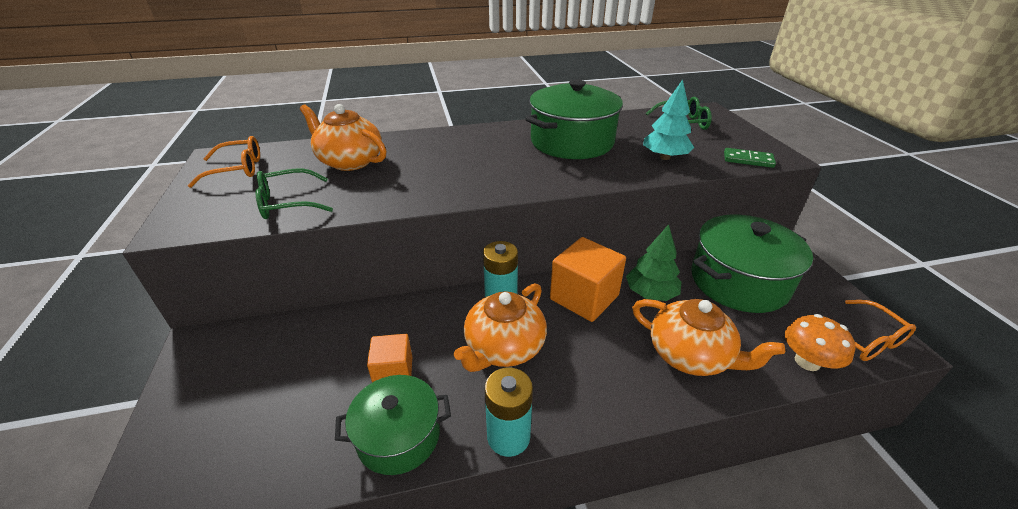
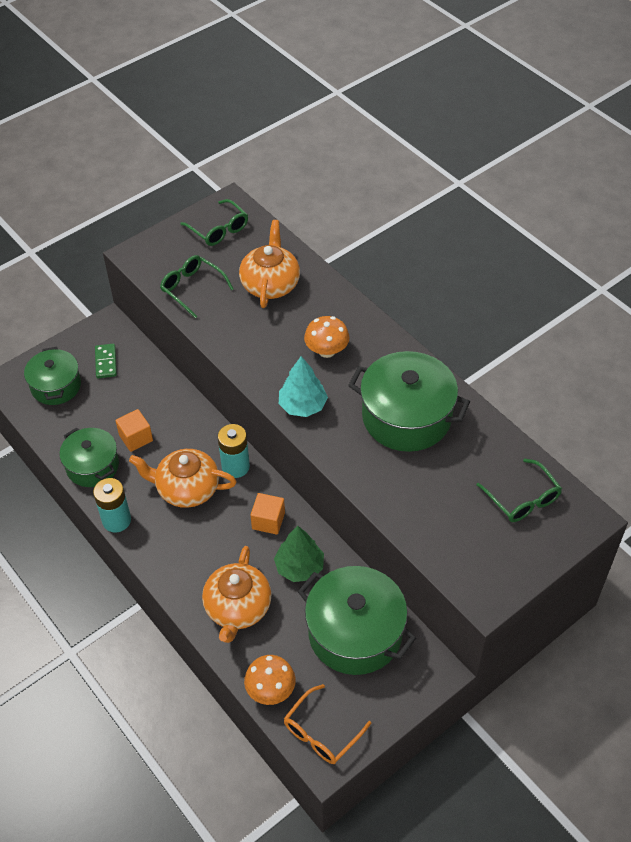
camera: 65 degrees right, 15 degrees up
(220, 437) = (56, 386): none -> green pot
(237, 169) = (219, 229): orange glasses -> green glasses
(464, 156) = (326, 351): none -> orange mushroom
(584, 297) = (268, 521): orange cube -> orange cube, size x0.60
(664, 157) = (419, 498): turquoise tree -> turquoise tree (303, 405)
(748, 160) = (457, 569): green domino -> green domino (106, 362)

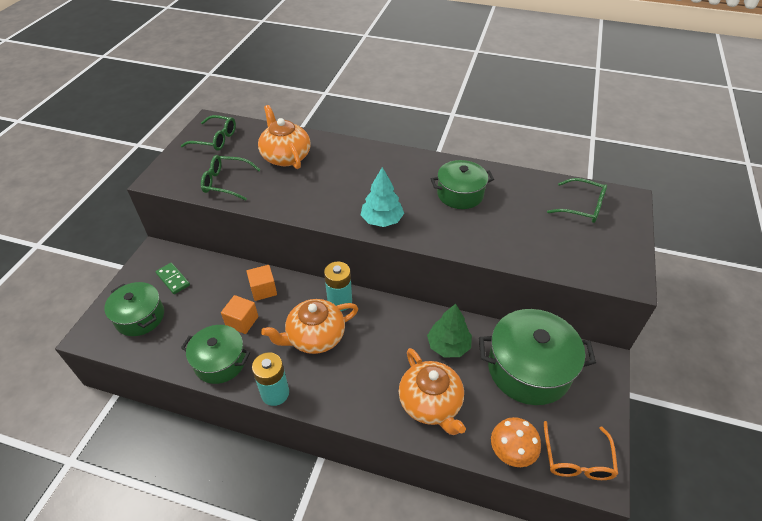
camera: 35 degrees left, 5 degrees down
(268, 521) = (397, 326): orange cube -> orange cube (263, 290)
(326, 351) = (365, 179): orange mushroom -> none
(406, 417) = (460, 194): green pot -> green pot, size x0.63

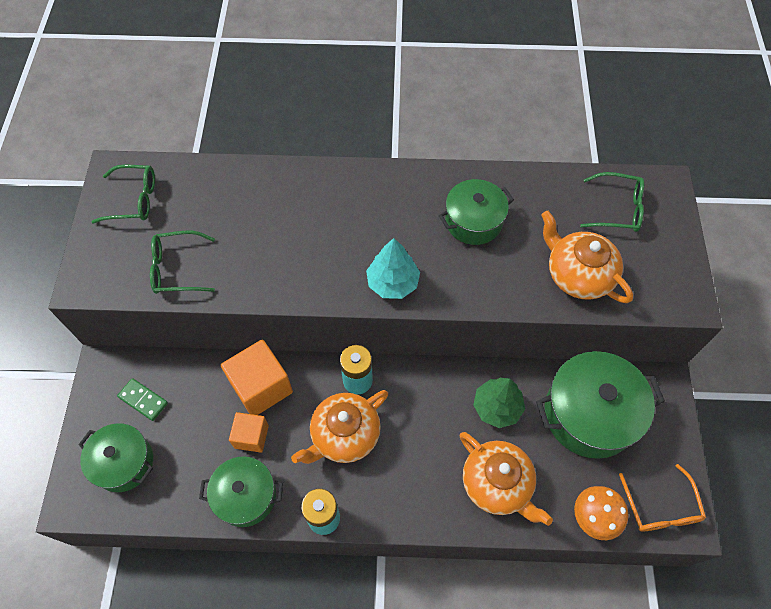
camera: 15 degrees left, 15 degrees up
(263, 290) = (261, 387): orange cube -> orange cube, size x1.68
(286, 156) = (239, 209): orange teapot -> orange teapot (578, 275)

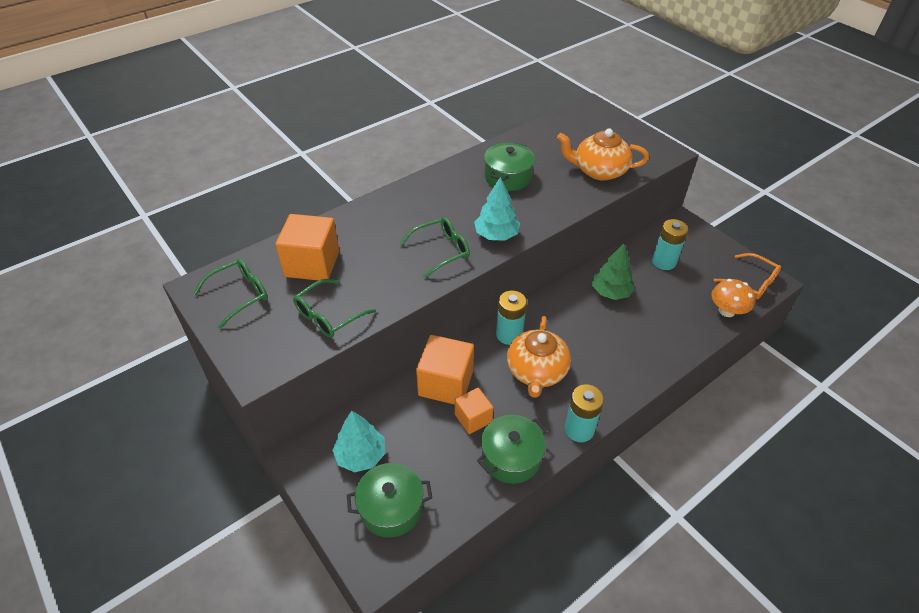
camera: 40 degrees left, 15 degrees down
(143, 400) = (360, 455): green domino -> turquoise tree
(212, 205) = (312, 264): none -> orange cube
(497, 484) = (658, 332): orange teapot -> none
(589, 414) = (664, 262): green pot -> turquoise battery
(617, 209) = (581, 130): green glasses -> green glasses (441, 251)

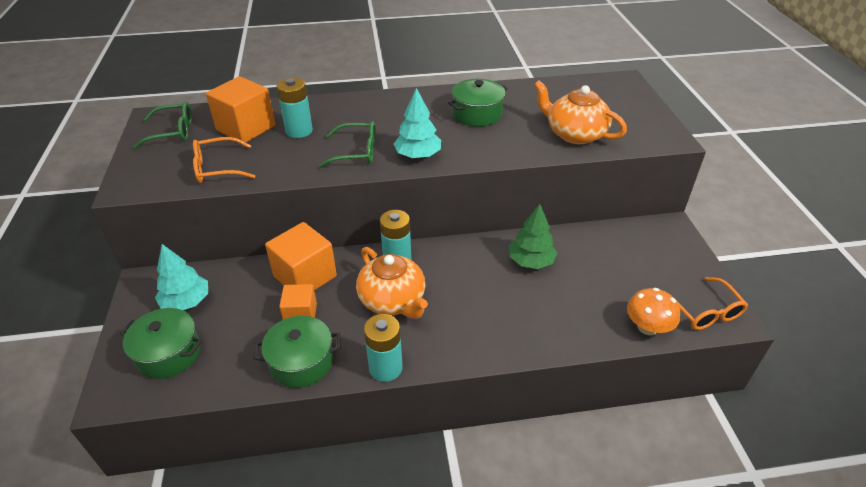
camera: 30 degrees right, 5 degrees down
(329, 315) = (218, 168): green glasses -> orange glasses
(536, 371) = (393, 300): orange teapot -> orange teapot turned 75 degrees counterclockwise
(664, 262) = (615, 255): turquoise battery -> turquoise battery (299, 131)

